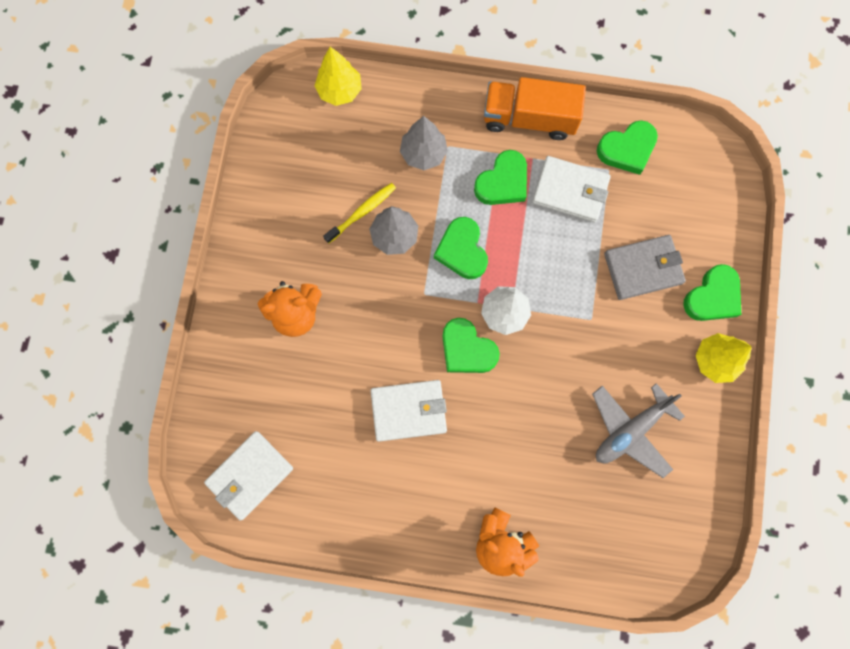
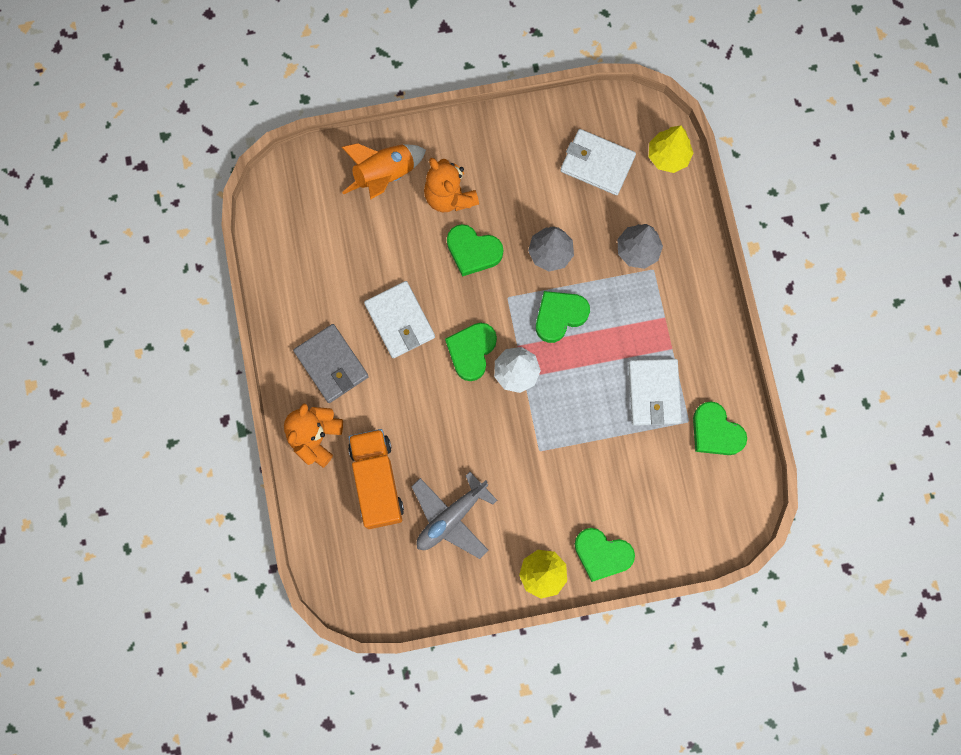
camera: 70 degrees right, 0 degrees up
(246, 371) = (385, 175): none -> orange rocket
(250, 475) = (300, 211): white wallet -> white wallet (597, 163)
(362, 212) = (561, 217): yellow toothbrush -> none
(503, 182) = (638, 330): green heart -> green heart (473, 251)
(529, 118) = (710, 333): orange truck -> orange truck (377, 481)
(630, 430) = (451, 517): grey plane -> grey plane turned 75 degrees counterclockwise
(643, 268) = (604, 482): grey wallet -> grey wallet (331, 364)

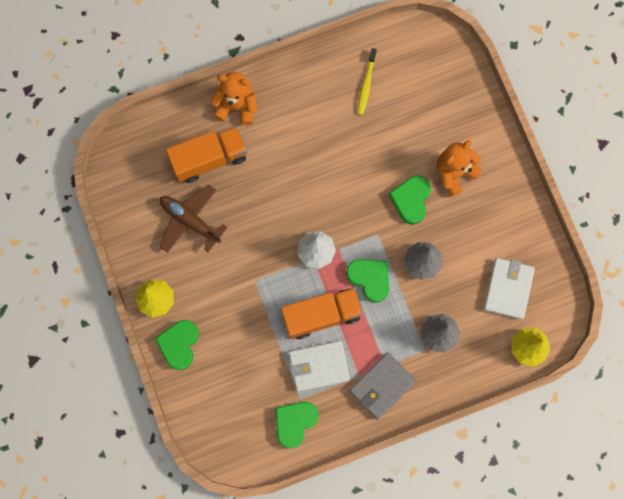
camera: 80 degrees right, 0 degrees up
(320, 276) = (366, 84): none -> yellow toothbrush
(331, 364) = (296, 107): grey wallet -> grey wallet (382, 386)
(385, 175) = (461, 119): orange rocket -> none
(399, 321) = (342, 152): white wallet -> none
(451, 517) = (190, 221): grey plane -> brown plane
(471, 351) = (327, 213): green heart -> none
(594, 379) = (321, 315): none -> orange truck

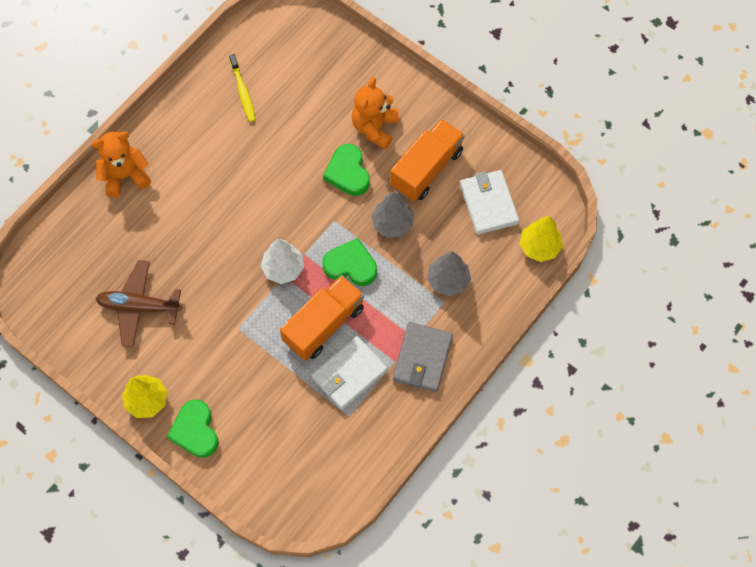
camera: 30 degrees left, 10 degrees down
(209, 159) = (125, 238): orange truck -> orange truck (426, 169)
(295, 422) = (357, 441): green heart -> none

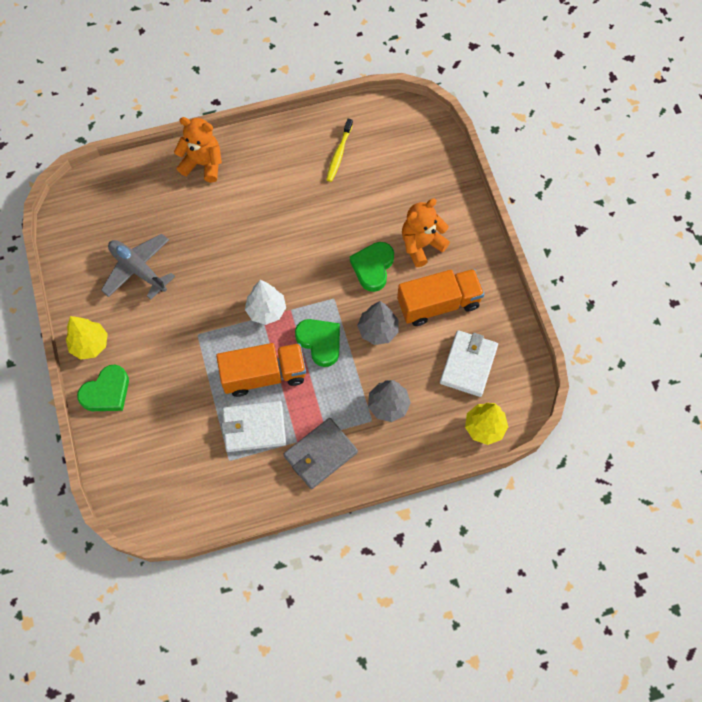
camera: 35 degrees right, 0 degrees up
(139, 306) = (138, 269): brown plane -> grey plane
(195, 431) = (107, 392): green heart -> green heart turned 150 degrees counterclockwise

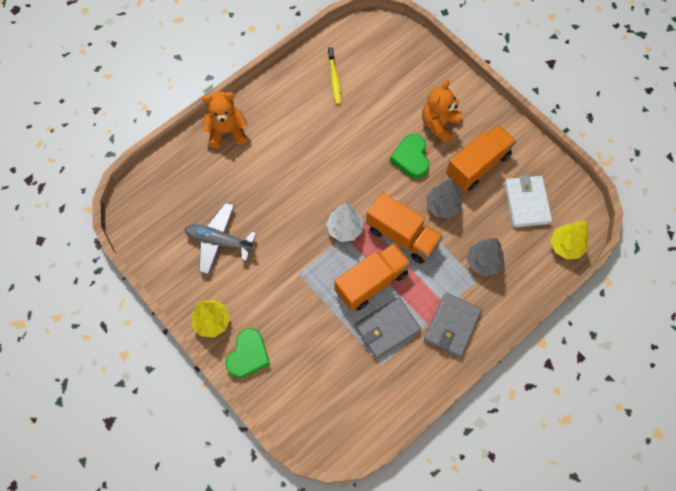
camera: 25 degrees left, 0 degrees up
(254, 427) = (387, 328): white wallet -> grey wallet
(320, 342) = (402, 236): green heart -> orange truck

